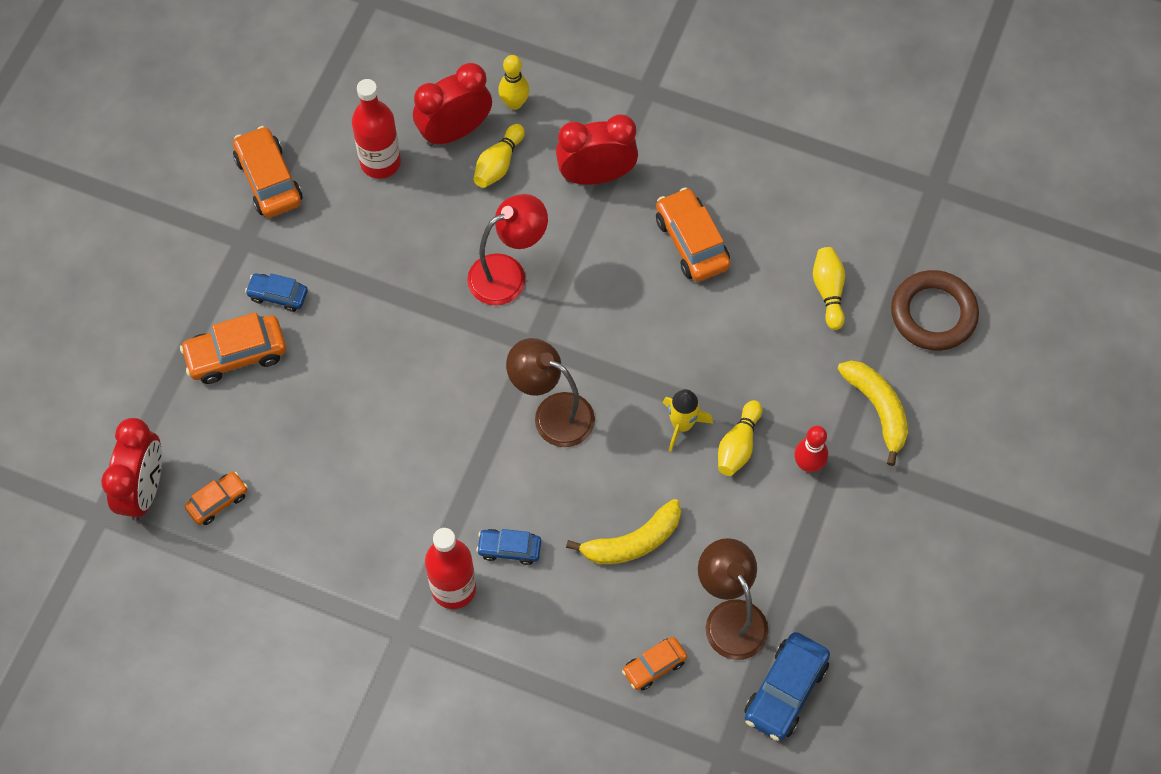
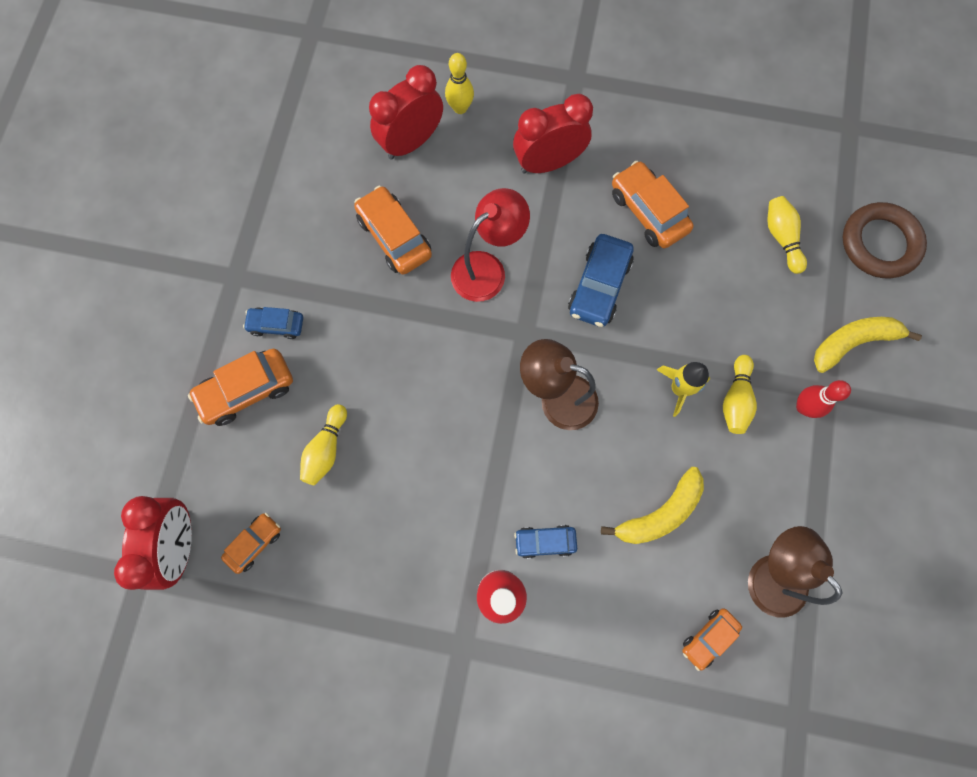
camera: 10 degrees left, 10 degrees up
(269, 180) = (248, 215): orange car -> orange car (394, 237)
(380, 162) = (349, 182): red bottle -> none
(498, 164) = (457, 166): yellow bowling pin -> yellow bowling pin (326, 449)
(785, 691) = (837, 640): blue car -> blue car (599, 286)
(877, 409) = (853, 342): yellow banana -> yellow banana turned 75 degrees counterclockwise

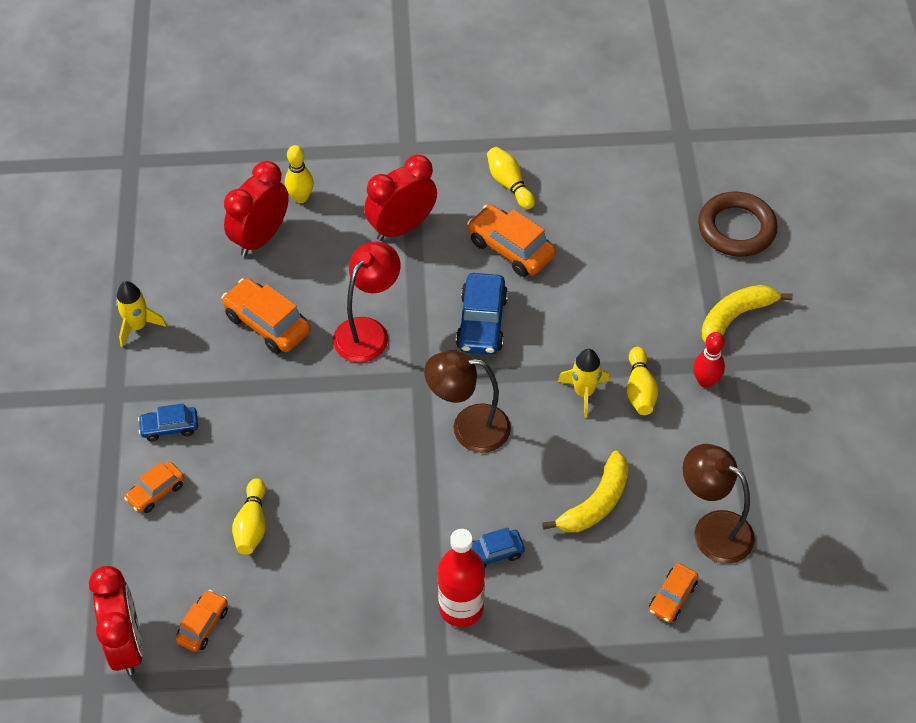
camera: 15 degrees left, 20 degrees down
(247, 390) = (156, 492): orange car -> orange car, size x0.60
(274, 210) = (137, 326): none -> yellow rocket
(781, 238) = (643, 243): yellow bowling pin -> yellow bowling pin (509, 184)

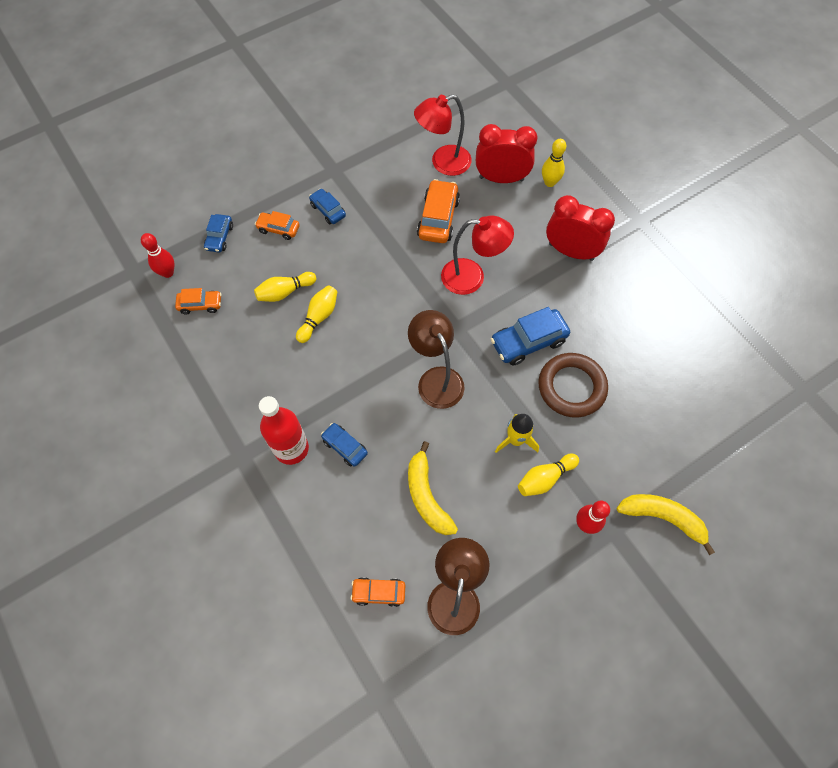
camera: 60 degrees right, 10 degrees up
(118, 562) = (219, 237): none -> blue car
(127, 644) = (168, 272): red clock -> red bowling pin
(137, 326) = (389, 154): yellow rocket -> none
(194, 280) = (443, 163): none -> red lamp
(509, 184) = (661, 297): yellow bowling pin -> yellow bowling pin (319, 317)
(511, 248) = (605, 327): orange car -> none
(595, 503) = (427, 496): yellow banana -> yellow banana turned 60 degrees clockwise
(736, 228) = (749, 477): brown ring -> brown ring (571, 387)

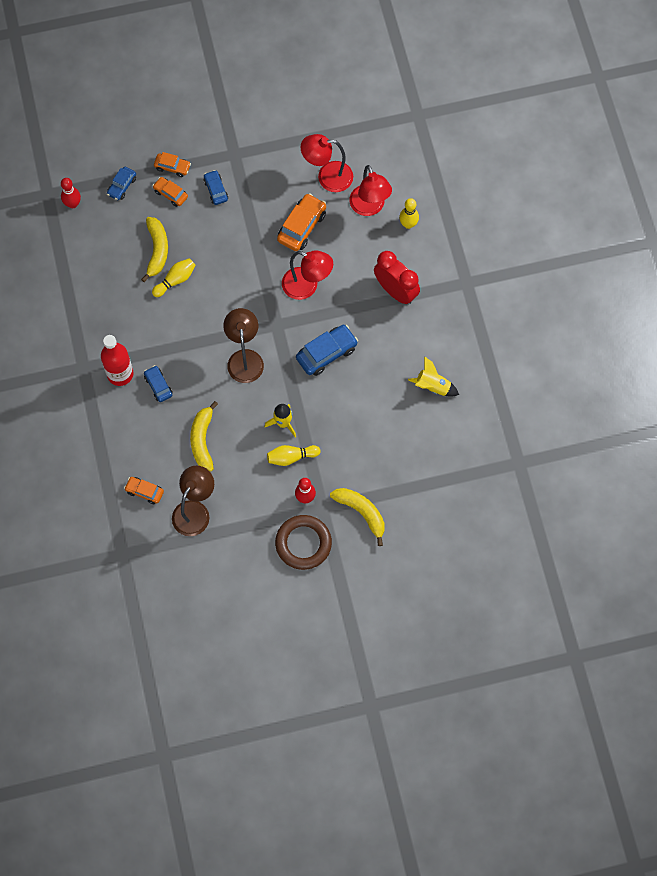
camera: 20 degrees right, 5 degrees up
(200, 305) = (89, 239): orange car -> orange car (172, 167)
(285, 292) = (157, 250): yellow bowling pin -> yellow banana
(501, 178) = (369, 207): red clock -> red lamp
(528, 342) = (326, 353): blue car -> blue car turned 150 degrees clockwise
(571, 387) = (342, 399): brown ring -> brown ring (303, 543)
(664, 338) = (433, 386): none -> yellow rocket

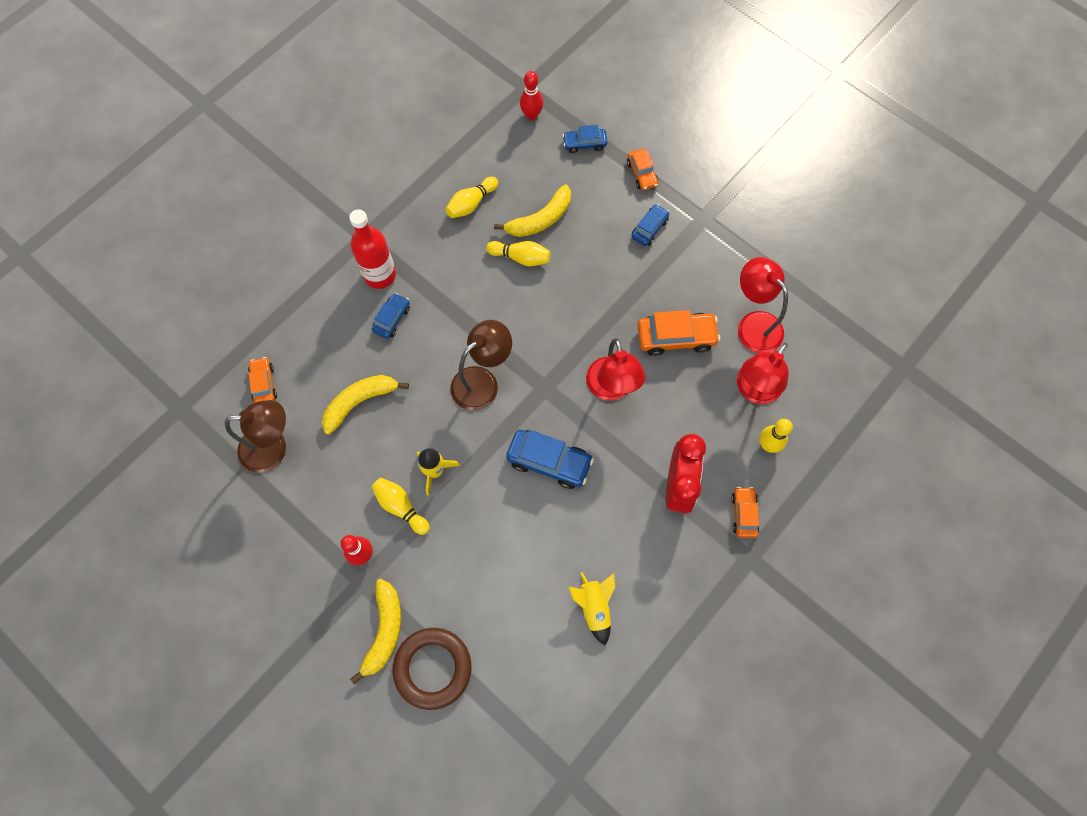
camera: 55 degrees right, 0 degrees up
(111, 285) = (471, 204): none -> yellow bowling pin
(170, 194) = (611, 191): orange car -> orange car (744, 514)
(303, 543) = (305, 590): brown ring -> brown ring (433, 668)

